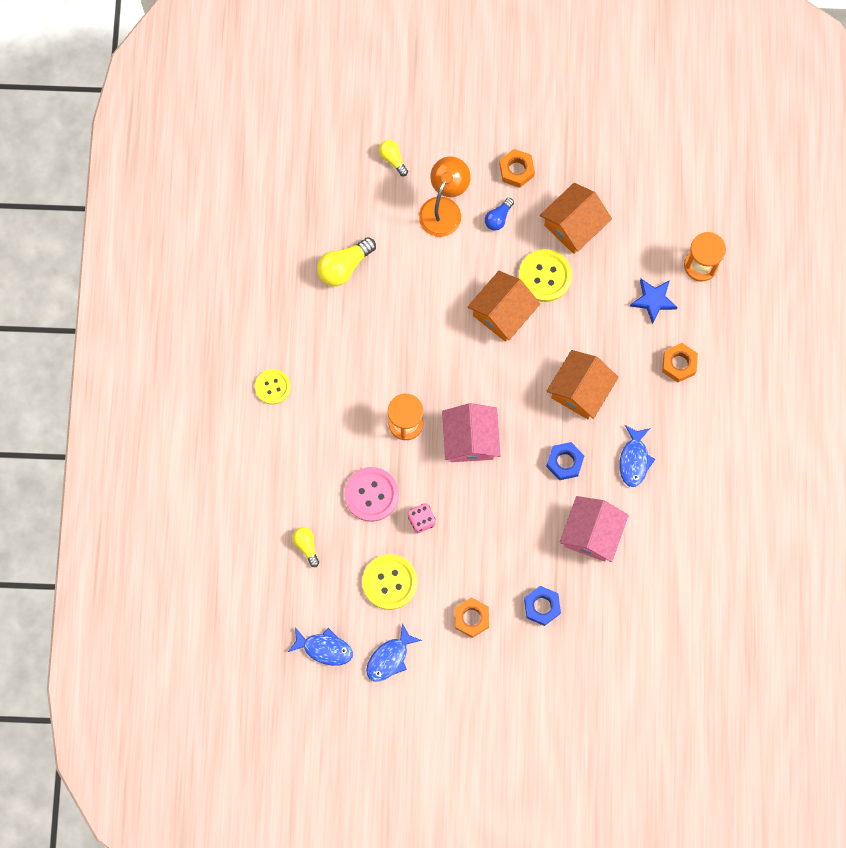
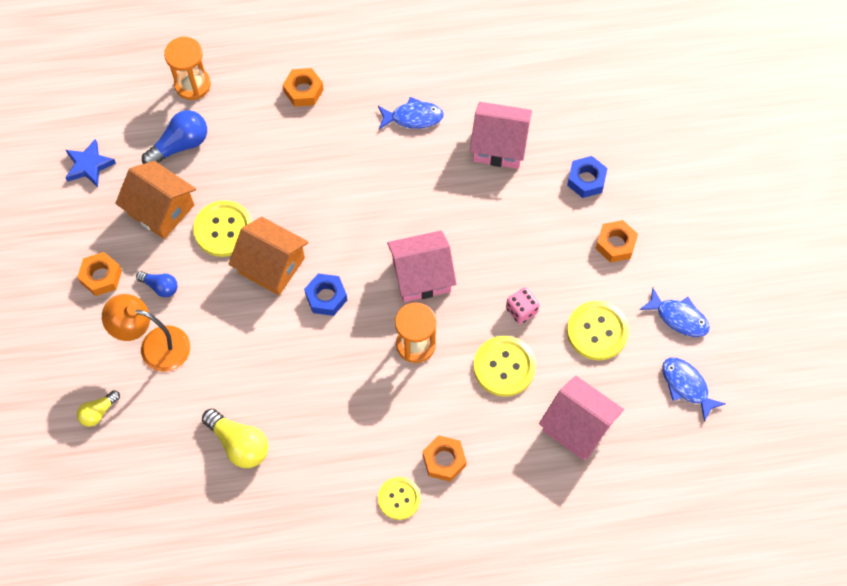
camera: 100 degrees left, 10 degrees down
(298, 429) = (444, 460): none -> orange nut
(306, 546) = (577, 426): yellow light bulb -> pink house
(324, 648) = (686, 386): blue fish -> blue fish turned 45 degrees counterclockwise
(371, 494) = (504, 367): pink button -> yellow button
(564, 462) = (429, 181): blue nut -> blue nut (326, 297)
(580, 391) = (348, 177): orange house -> none
(637, 248) = (180, 145): none -> blue light bulb
(653, 300) = (237, 123): blue star -> blue star (89, 165)

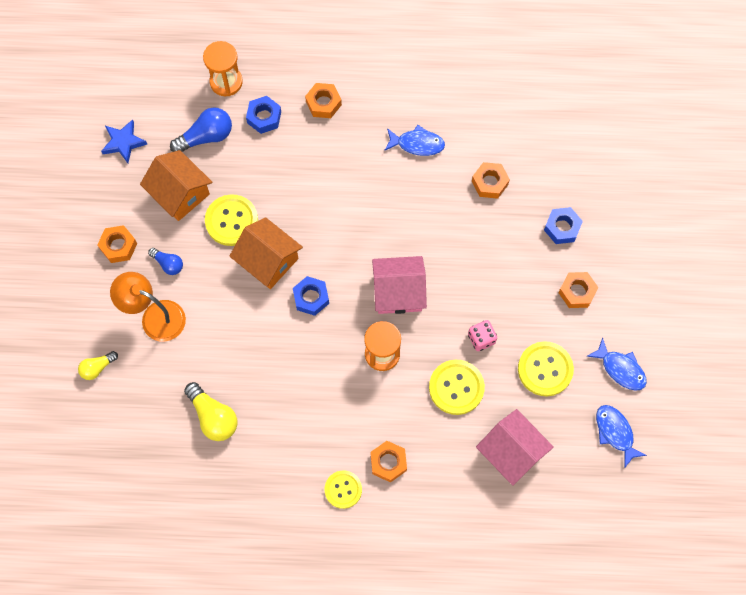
camera: 10 degrees right, 5 degrees up
(241, 115) = (264, 117): none -> blue nut
(499, 145) = (489, 183): pink house -> orange nut

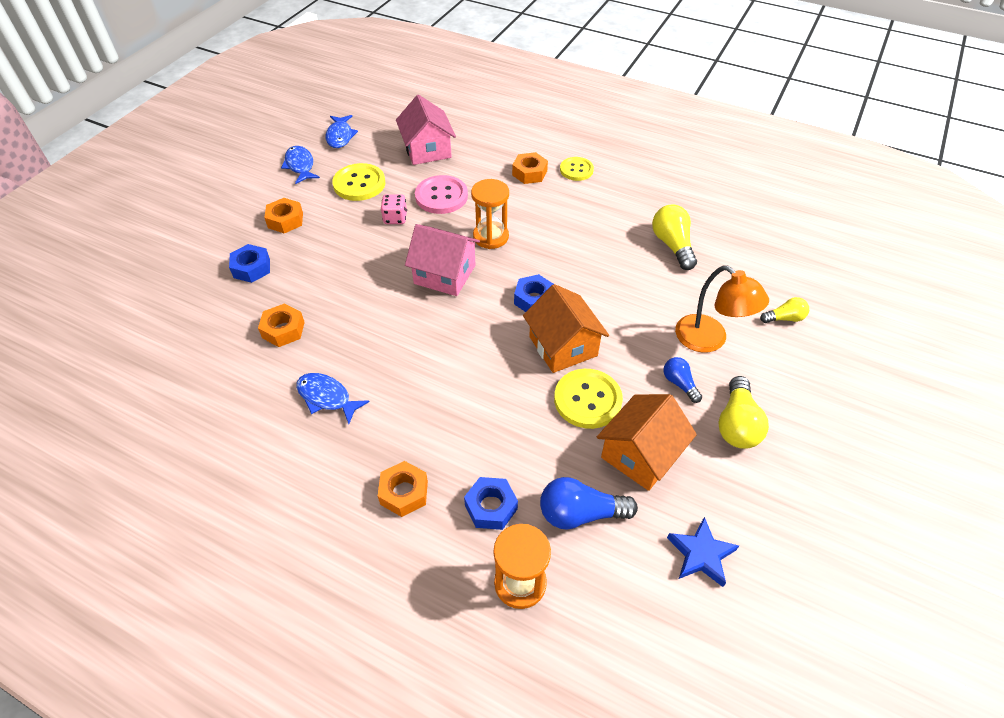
camera: 155 degrees left, 20 degrees down
(118, 246) = (736, 424): orange nut -> yellow light bulb
(180, 193) = (640, 454): orange house -> orange house turned 60 degrees clockwise
(456, 387) = (441, 196): yellow button -> pink button

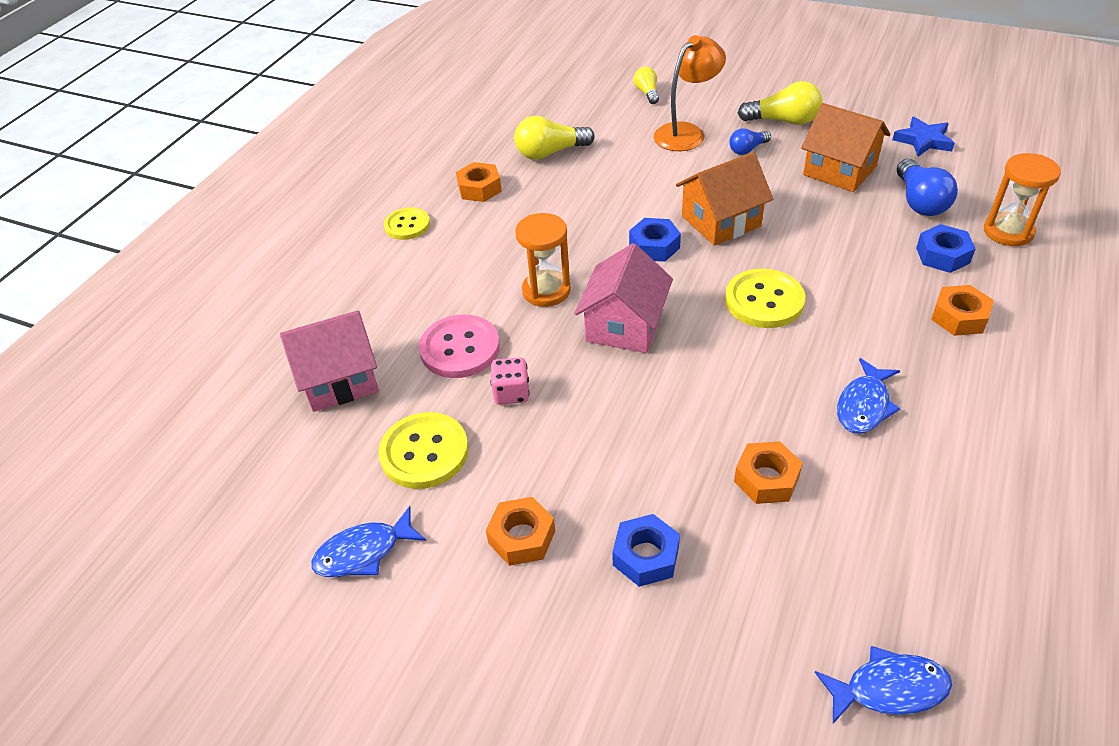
camera: 90 degrees left, 5 degrees down
(340, 136) = (278, 507): blue fish -> blue fish (889, 688)
(529, 173) = (410, 266): orange nut -> orange nut (479, 188)
(587, 400) = (788, 202): yellow button -> yellow button (764, 301)

